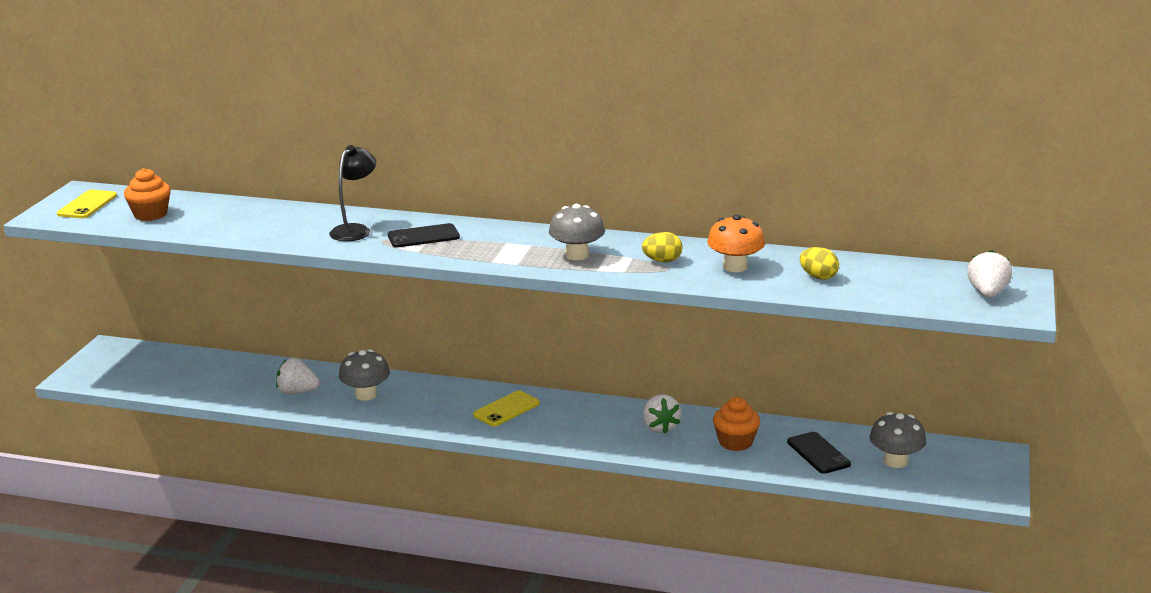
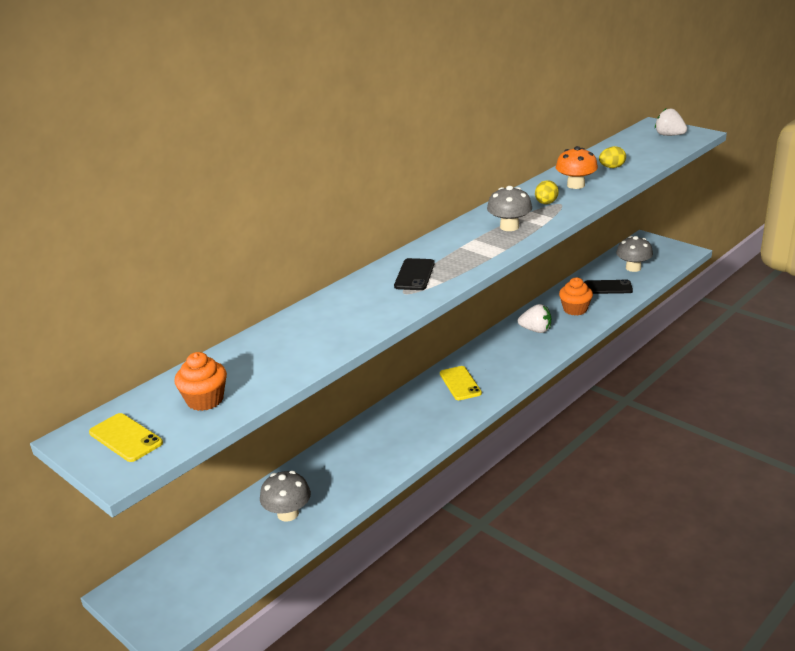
camera: 60 degrees left, 5 degrees up
(297, 392) = (340, 480): white strawberry -> none
(355, 230) = (368, 301): black lamp -> none
(366, 395) = (378, 444): grey mushroom -> grey mushroom (288, 514)

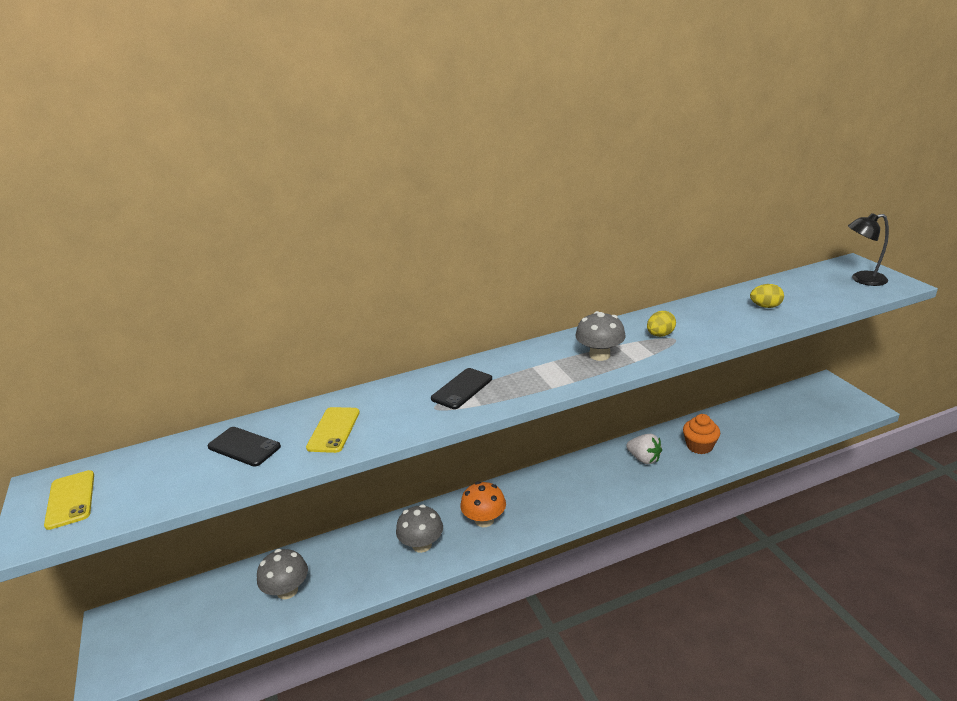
camera: 25 degrees right, 0 degrees up
(205, 400) = (164, 479): orange cupcake -> none
(460, 383) = (531, 498): yellow phone -> yellow phone (333, 430)
(575, 185) = (709, 320): orange mushroom -> orange mushroom (484, 520)
(608, 287) = (750, 429): black phone -> black phone (244, 447)
(633, 268) = (792, 413): grey mushroom -> grey mushroom (422, 544)
(669, 135) = (862, 279): white strawberry -> black lamp

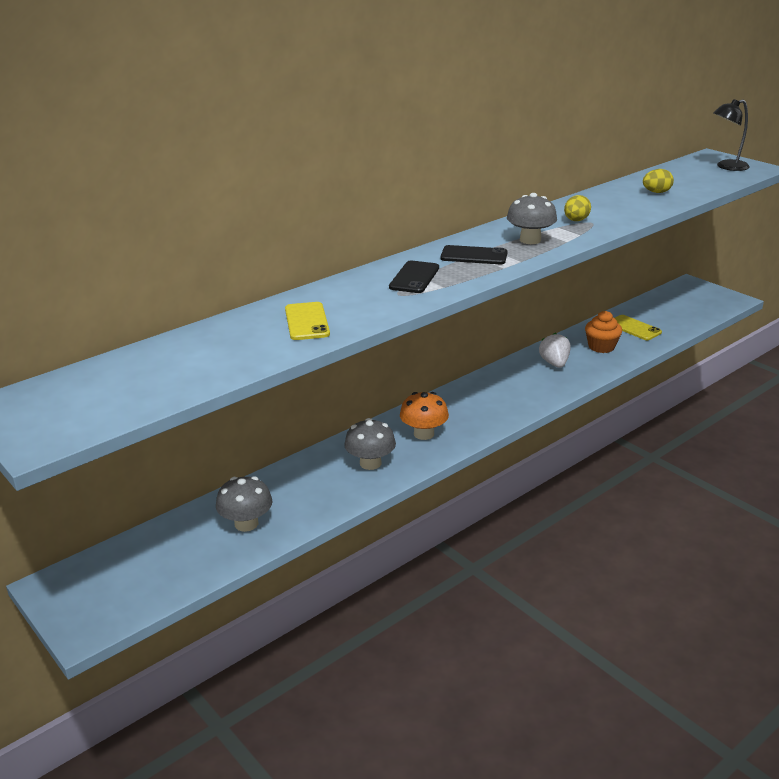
camera: 20 degrees left, 0 degrees up
(70, 499) = (54, 409): yellow phone -> yellow phone (634, 328)
(244, 447) = (218, 345): black phone -> black phone (474, 256)
(644, 459) = (554, 363): white strawberry -> white strawberry turned 120 degrees counterclockwise

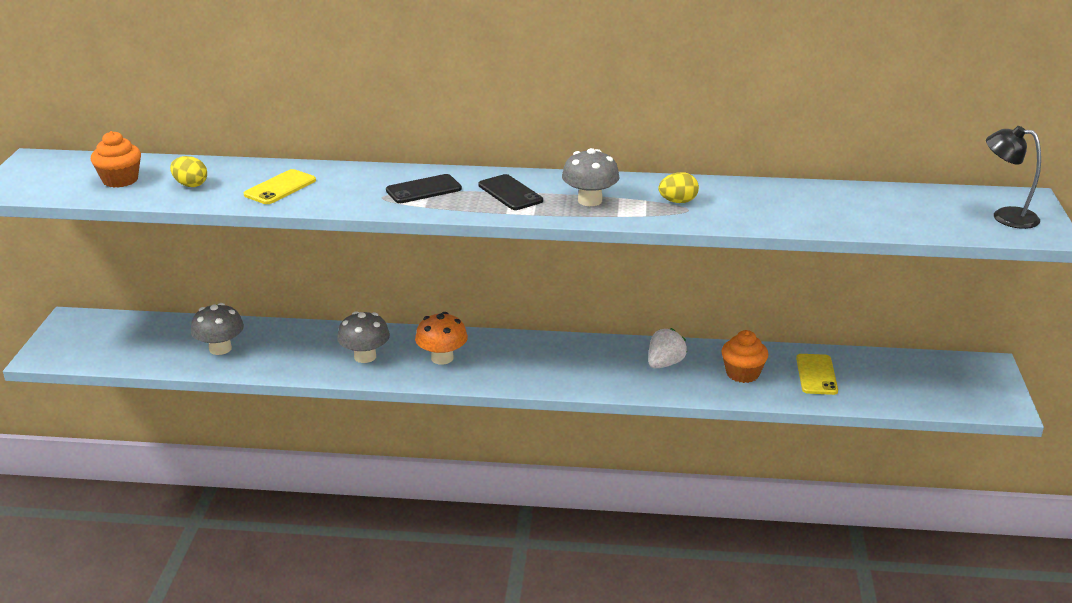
camera: 45 degrees right, 0 degrees up
(147, 379) = (120, 180): none -> orange cupcake
(656, 192) = (838, 209): yellow egg -> yellow egg (190, 185)

